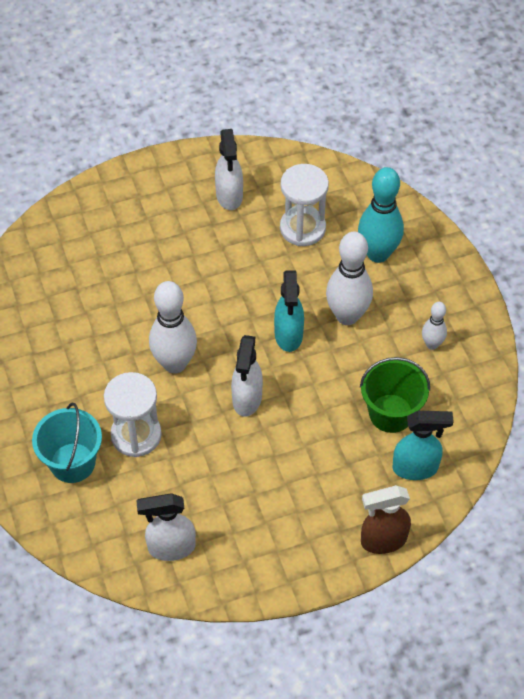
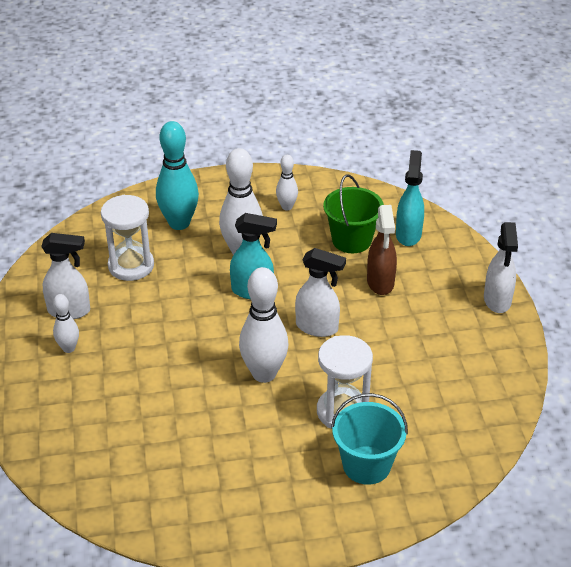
camera: 80 degrees left, 15 degrees down
(171, 548) = (472, 398): white spray bottle -> white spray bottle (497, 301)
(181, 207) = (69, 348): none -> white bowling pin
(383, 540) = (475, 263): brown spray bottle -> brown spray bottle (380, 283)

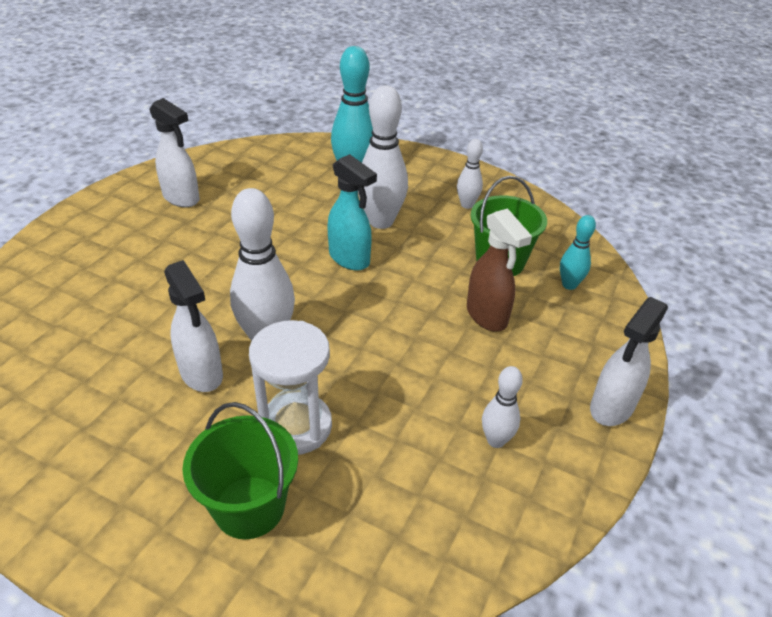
camera: 35 degrees right, 0 degrees up
(69, 348) = (141, 225): white bowling pin -> white bowling pin (496, 440)
(131, 266) = (273, 188): white hourglass -> none
(317, 327) = (372, 324): white spray bottle -> white spray bottle (202, 374)
(366, 465) = (249, 507): turquoise bucket -> green bucket
(380, 283) = (487, 316): brown spray bottle -> brown spray bottle turned 60 degrees counterclockwise
(408, 234) = (569, 285): turquoise spray bottle -> turquoise bowling pin

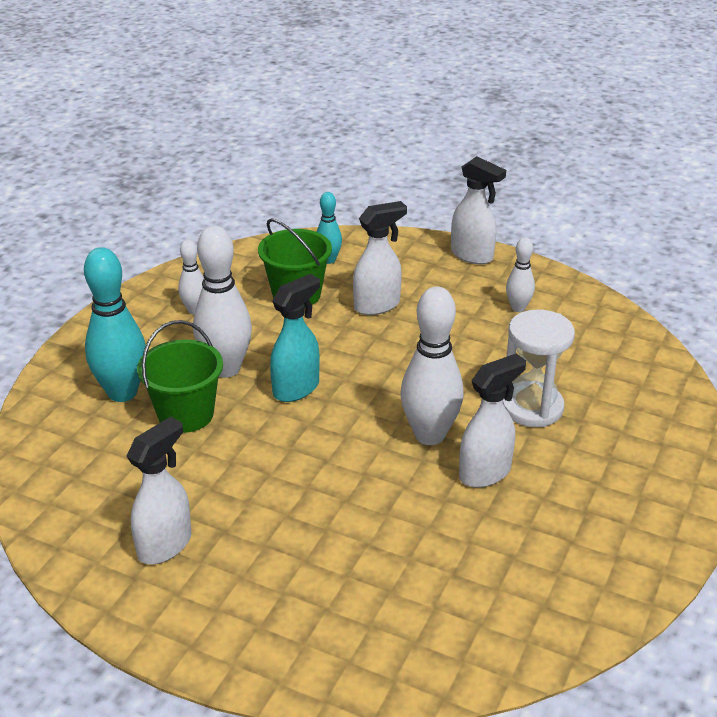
camera: 90 degrees left, 5 degrees down
(249, 507) = (617, 424): green bucket -> green bucket (186, 414)
(487, 316) = (377, 305): brown spray bottle -> white spray bottle

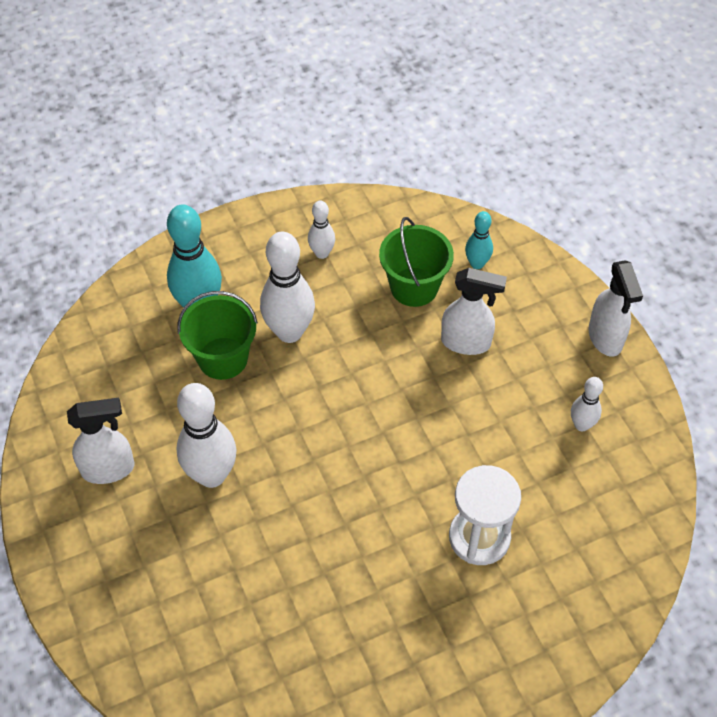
camera: 40 degrees right, 20 degrees up
(296, 388) = (321, 388): turquoise spray bottle -> none
(429, 435) = (373, 505): white bowling pin -> white bowling pin (212, 475)
(485, 473) = (377, 572): white spray bottle -> none

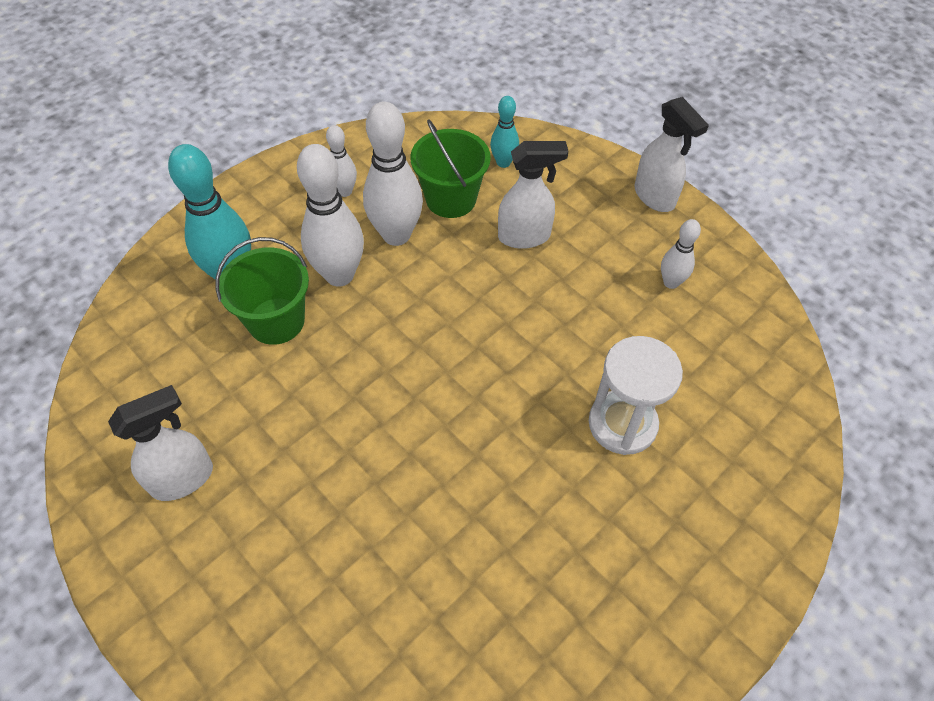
camera: 20 degrees left, 0 degrees up
(212, 475) = (307, 448): white bowling pin -> white bowling pin (396, 235)

